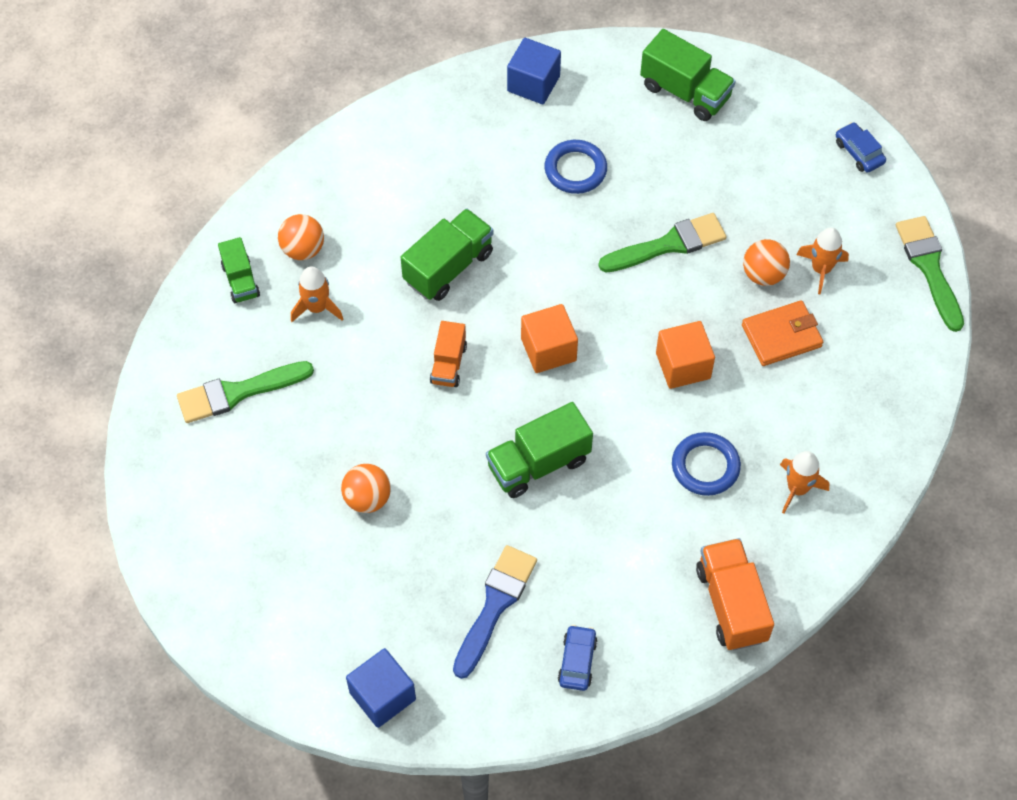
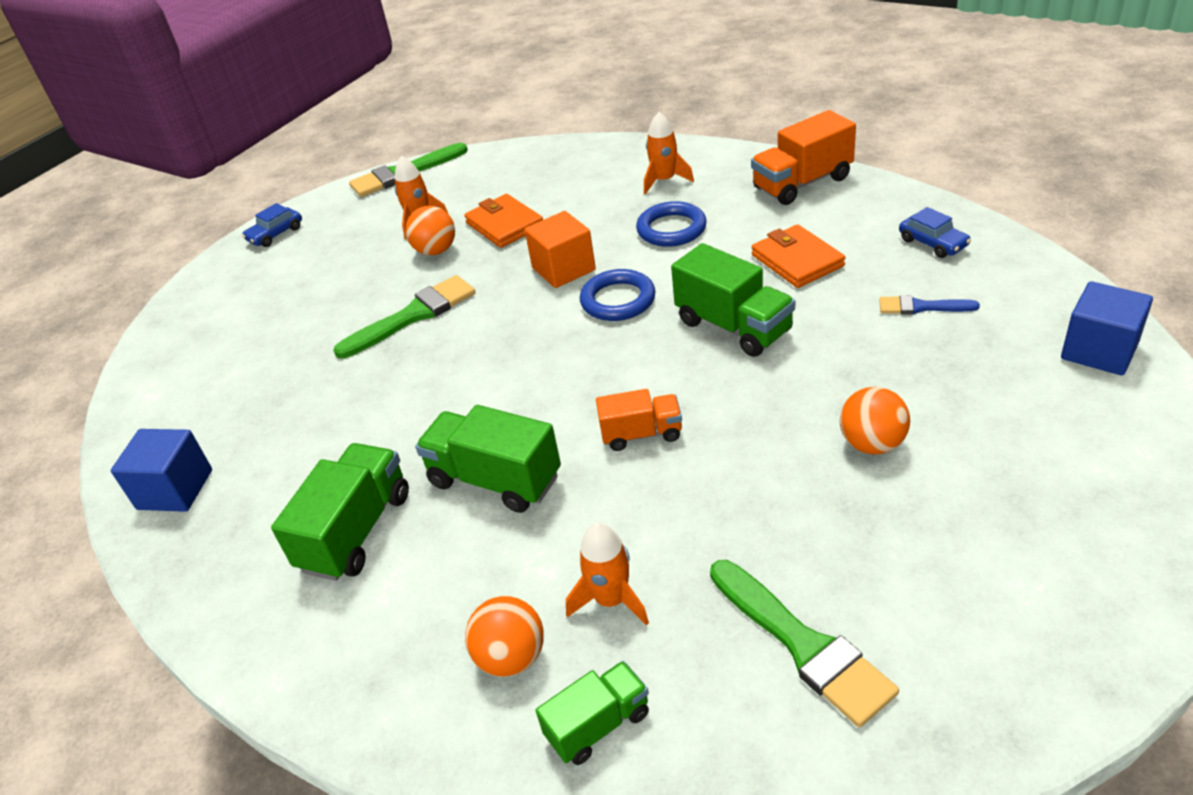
camera: 100 degrees left, 20 degrees down
(495, 605) = (921, 307): blue brush -> blue brush, size x0.57
(548, 349) = (584, 361): orange cube -> none
(575, 170) = (317, 412): blue ring -> blue ring (618, 300)
(577, 661) = (933, 243): blue car -> blue car turned 120 degrees counterclockwise
(605, 545) = (797, 260): none -> orange wallet
(669, 244) = (413, 315): green brush -> green brush turned 90 degrees clockwise
(685, 92) = (194, 358): green truck -> green truck (356, 531)

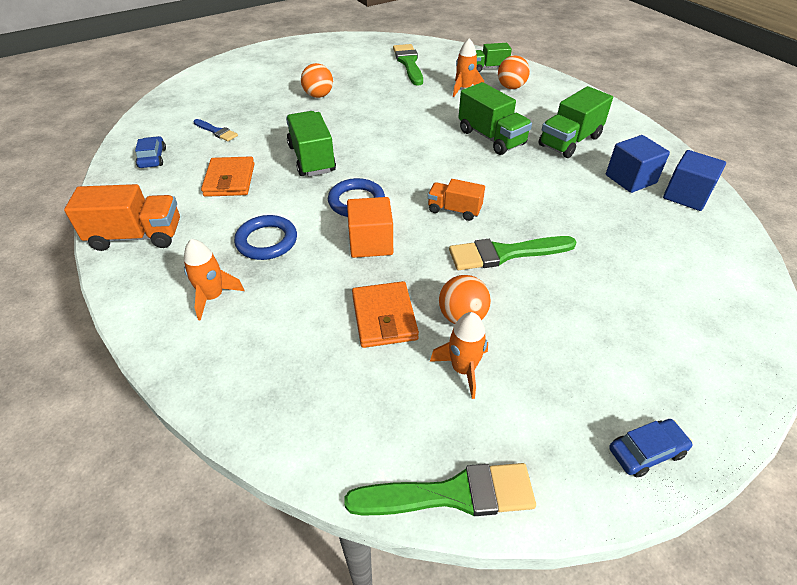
camera: 160 degrees left, 5 degrees up
(641, 434) = (407, 131): orange truck -> orange truck (454, 210)
(1099, 351) = (188, 91): blue cube -> blue cube (630, 179)

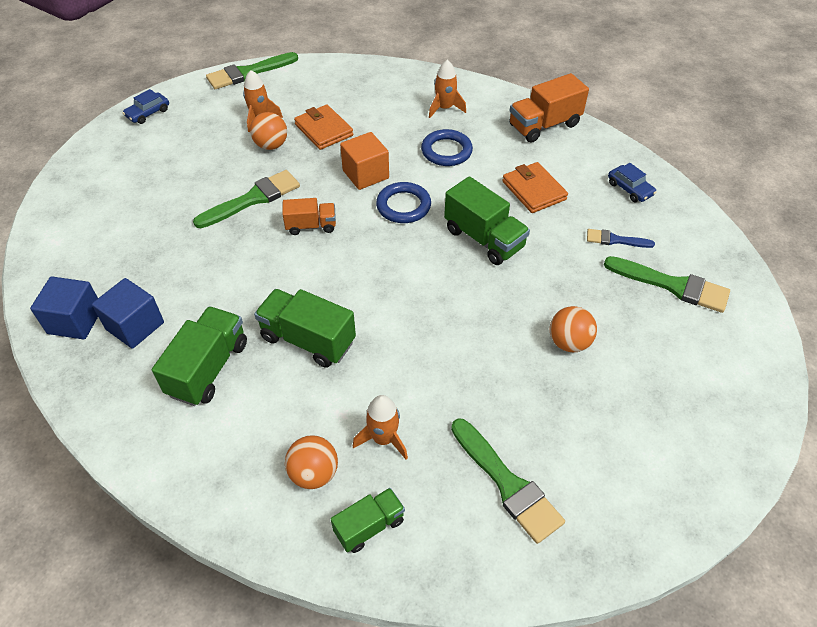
camera: 155 degrees right, 5 degrees up
(218, 101) = (672, 285): none -> green brush

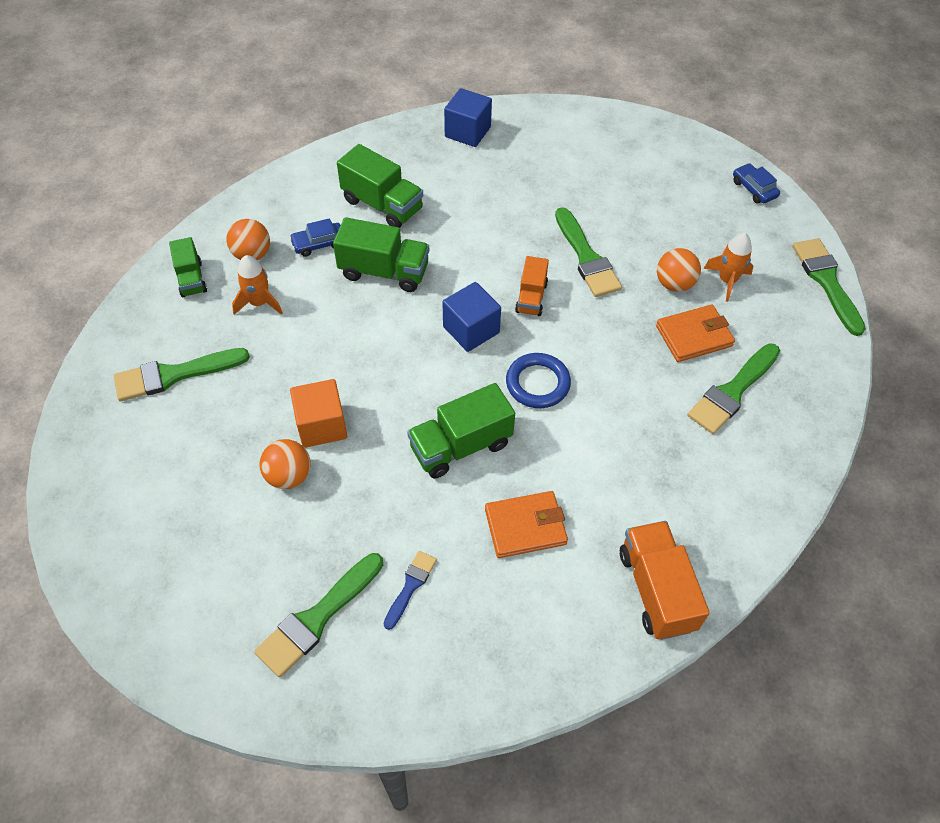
camera: 105 degrees right, 5 degrees up
(135, 326) = (447, 165): blue cube -> blue cube (471, 330)
(308, 340) = (384, 272): green truck -> green truck turned 60 degrees clockwise
(365, 174) = (601, 360): orange cube -> orange cube (321, 425)
(370, 108) = (732, 392): none -> green brush
(444, 108) = (717, 475): orange rocket -> none
(446, 151) = (625, 452): blue ring -> none
(630, 189) = (495, 648): blue car -> blue car (318, 244)

